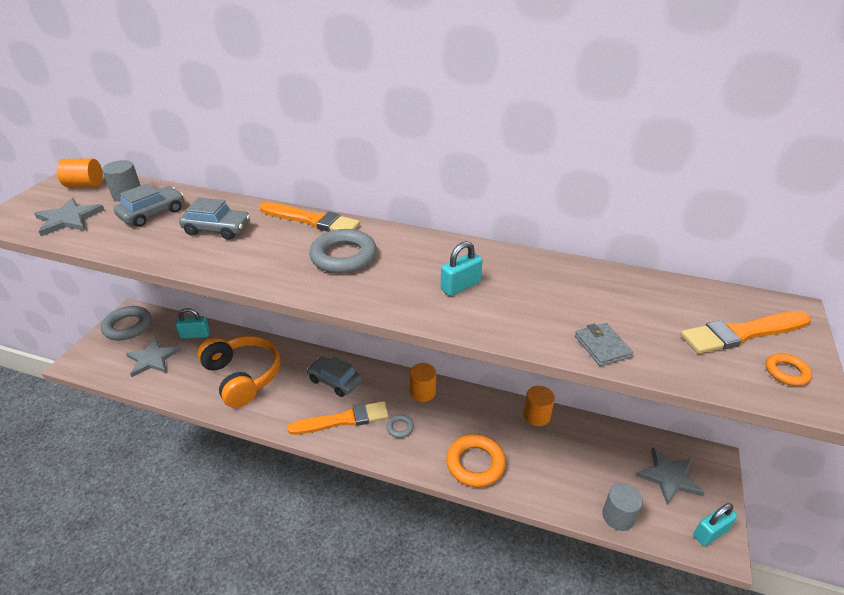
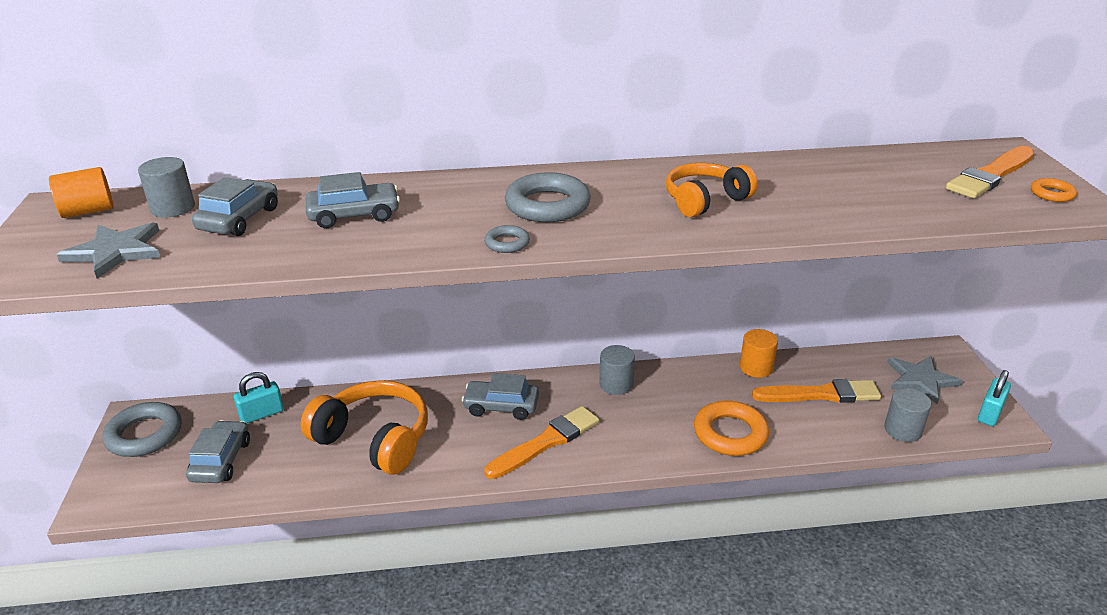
camera: 25 degrees left, 5 degrees down
(152, 359) = (221, 460): grey star -> grey car
(311, 220) = (466, 181): orange brush -> orange brush (820, 394)
(400, 428) = (619, 428): grey ring -> grey ring (507, 243)
(422, 392) = (616, 384): orange cylinder -> grey cylinder
(460, 286) = (705, 200): turquoise padlock -> orange headphones
(602, 346) = (891, 215): grey wallet -> none

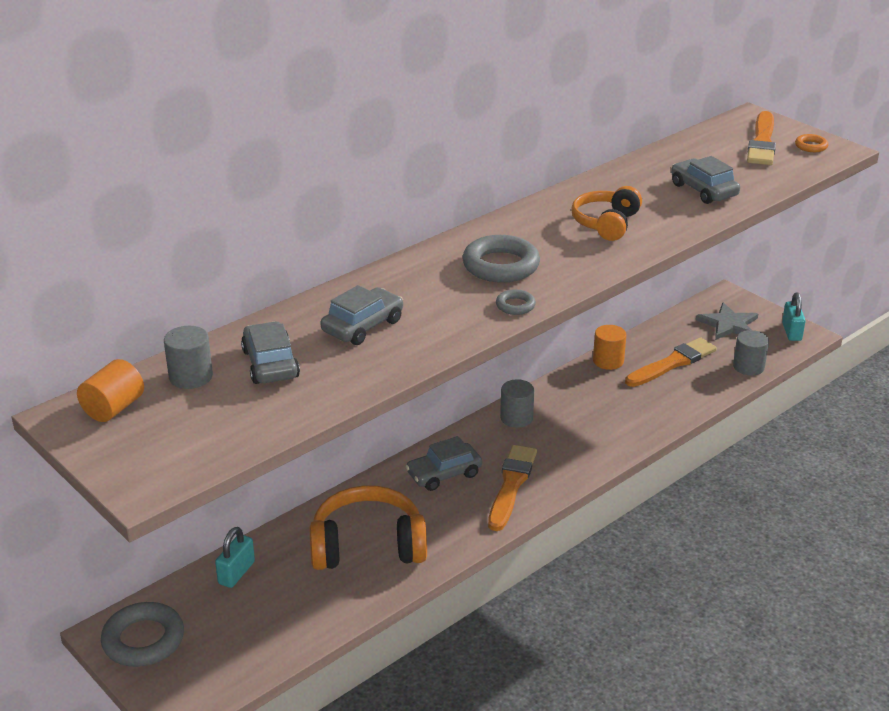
camera: 35 degrees left, 0 degrees up
(115, 252) = (211, 428): grey star -> none
(221, 460) = (251, 624): grey car -> grey car (703, 190)
(730, 433) = (638, 419): orange ring -> none

